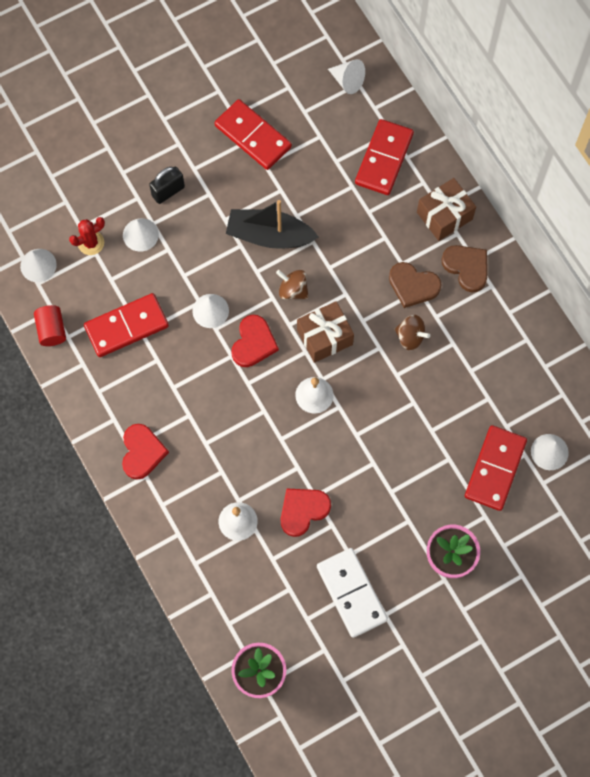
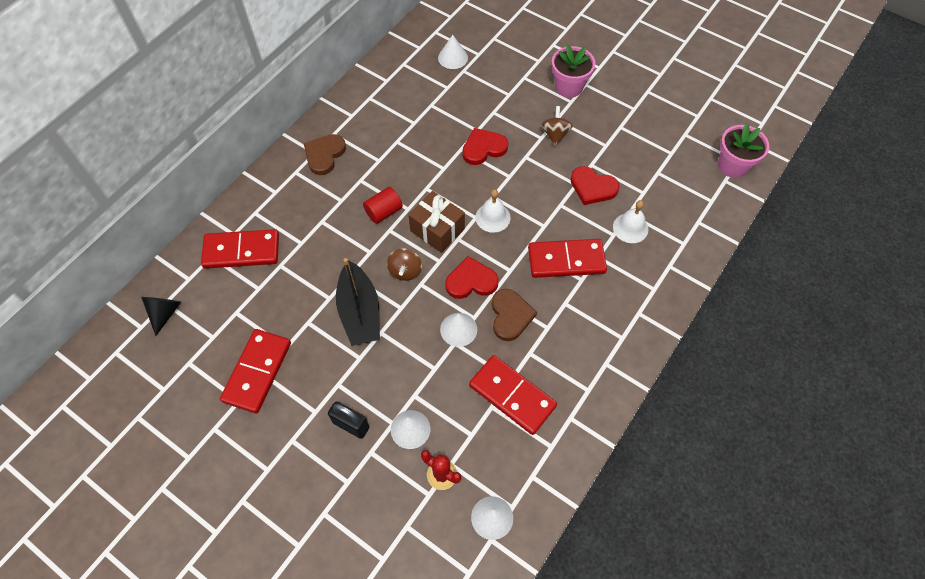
camera: 115 degrees left, 10 degrees down
(51, 330) = (553, 466): red cylinder -> red cylinder (384, 212)
(142, 452) = (620, 325): red heart -> red heart (483, 148)
(347, 81) = (165, 313): white cone -> black cone
(351, 593) = (633, 133): white domino -> none
(410, 337) = (406, 171): brown spinning top -> brown spinning top (555, 134)
(413, 286) = (358, 185): brown heart -> brown heart (510, 316)
(444, 216) = (282, 186): brown gift -> none
(495, 469) = (484, 83): red domino -> red domino (566, 260)

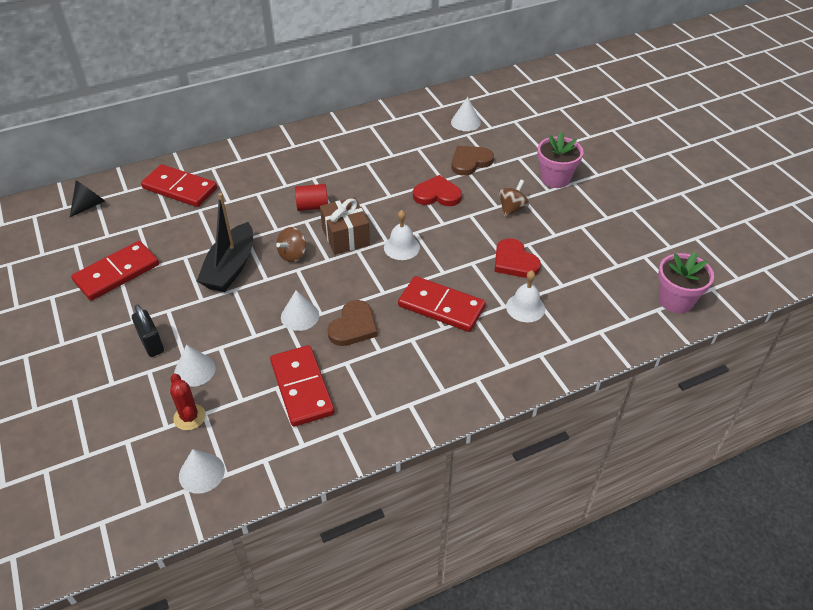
camera: 30 degrees right, 15 degrees down
(324, 155) = (300, 150): brown heart -> brown heart (470, 162)
(471, 281) = (342, 285): red heart -> none

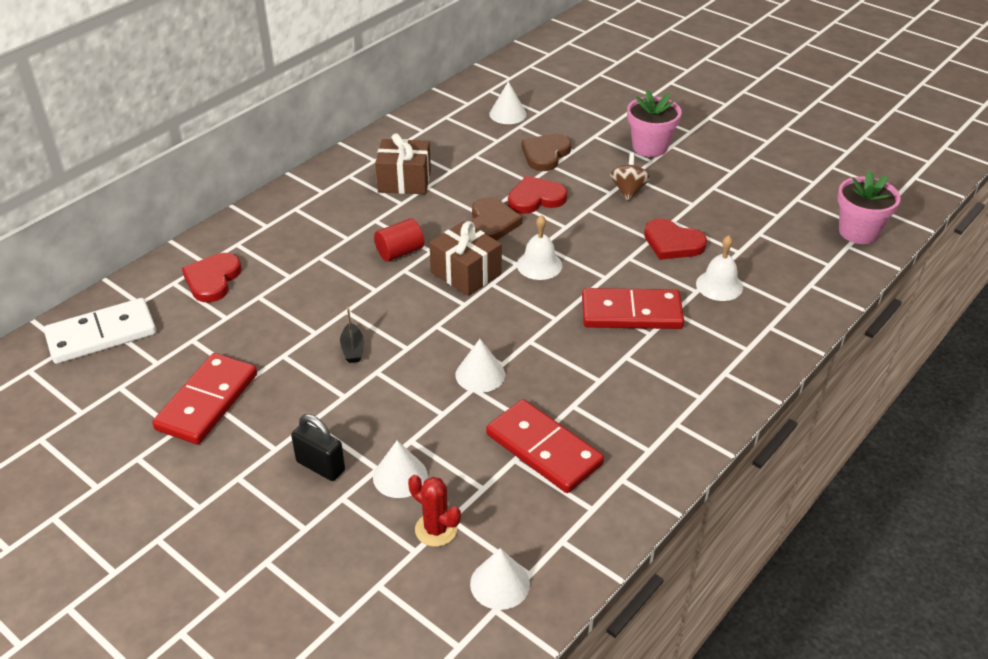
camera: 25 degrees left, 5 degrees down
(89, 205) = (101, 334): black cone -> white domino
(180, 188) = (212, 280): red domino -> red heart
(230, 267) = (352, 349): black boat -> black boat, size x0.43
(293, 255) = (418, 311): brown spinning top -> none
(353, 326) = (551, 365): brown heart -> brown heart (492, 223)
(354, 154) = (404, 181): none -> brown gift

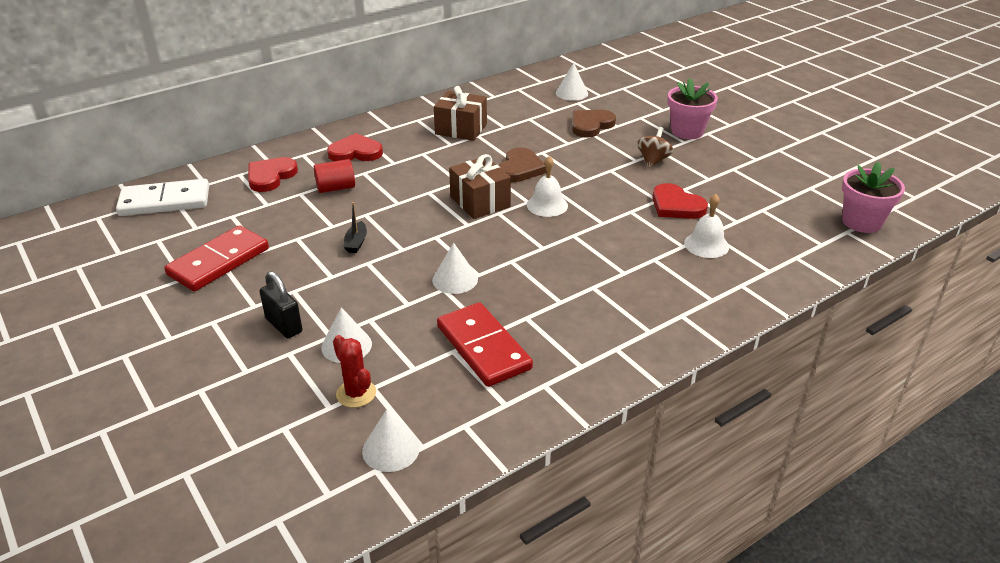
camera: 15 degrees right, 5 degrees down
(400, 252) = (431, 178): red cylinder -> red cylinder (336, 188)
(535, 198) = (567, 156): red heart -> red heart (355, 152)
(631, 313) = (613, 254): red domino -> none

